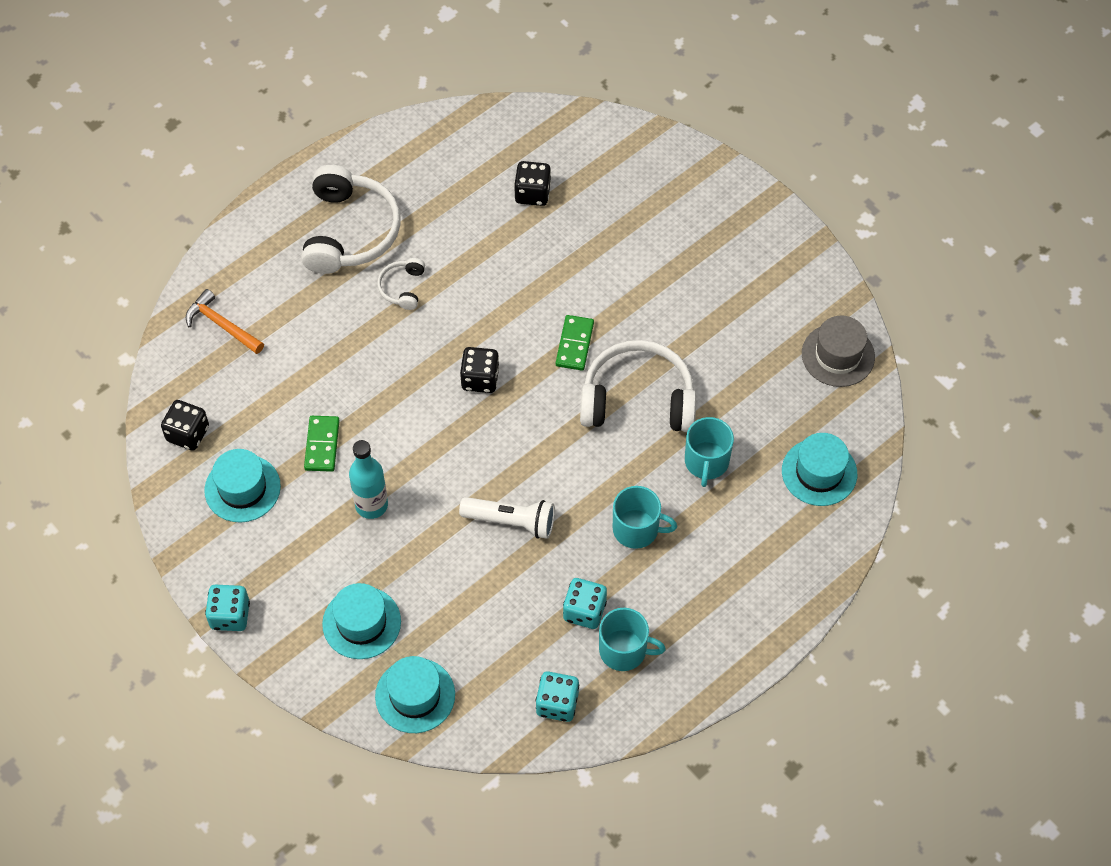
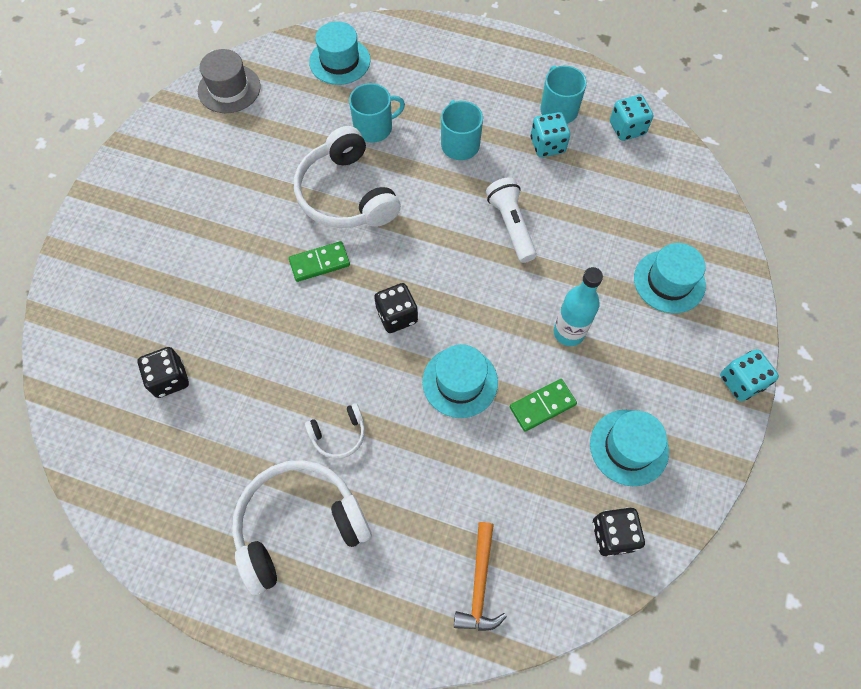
camera: 120 degrees left, 5 degrees up
(415, 695) = (693, 215): turquoise hat -> turquoise hat (460, 382)

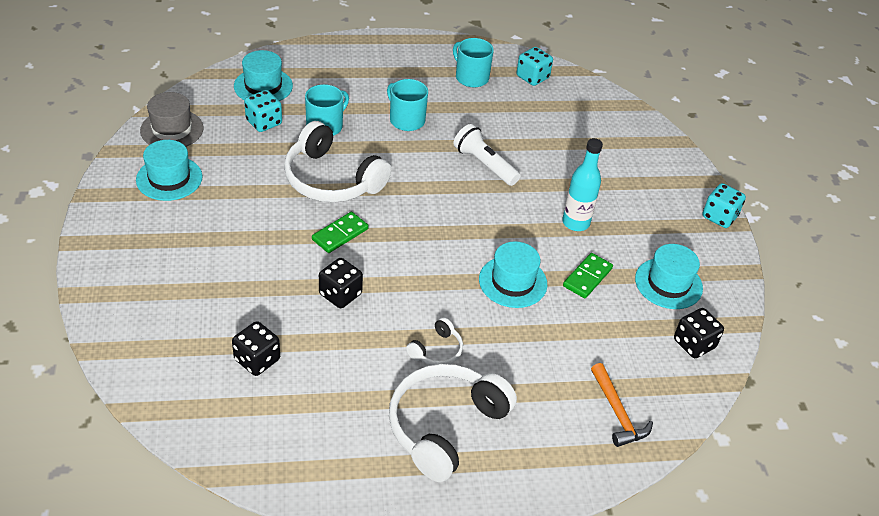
camera: 30 degrees left, 20 degrees down
(397, 316) = (431, 252): black dice -> black dice (340, 294)
(547, 145) = (478, 103): turquoise dice -> turquoise dice (264, 122)
(669, 281) = (628, 168): turquoise hat -> turquoise hat (169, 178)

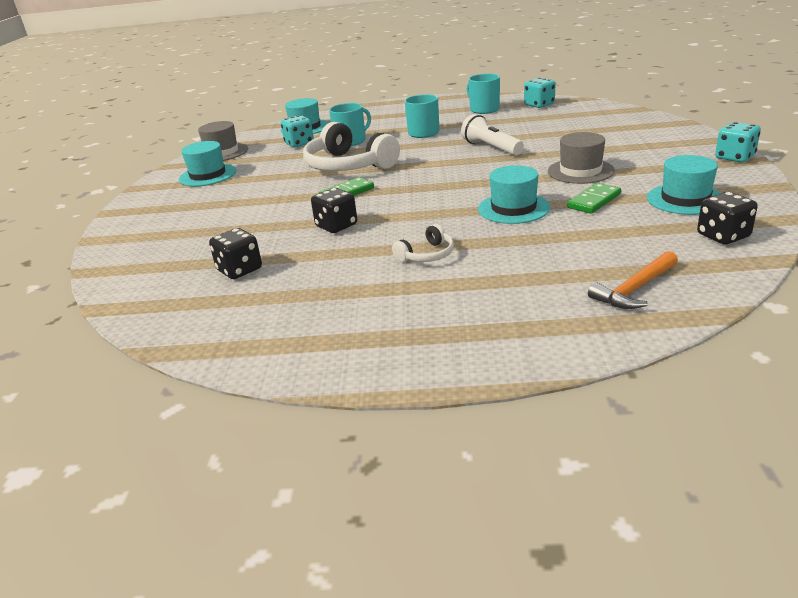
camera: 15 degrees right, 15 degrees down
(445, 426) = (426, 307): white headphones -> none
(575, 223) = (580, 171): turquoise bottle -> grey hat
(617, 412) = (635, 289): orange hammer -> orange hammer turned 60 degrees clockwise

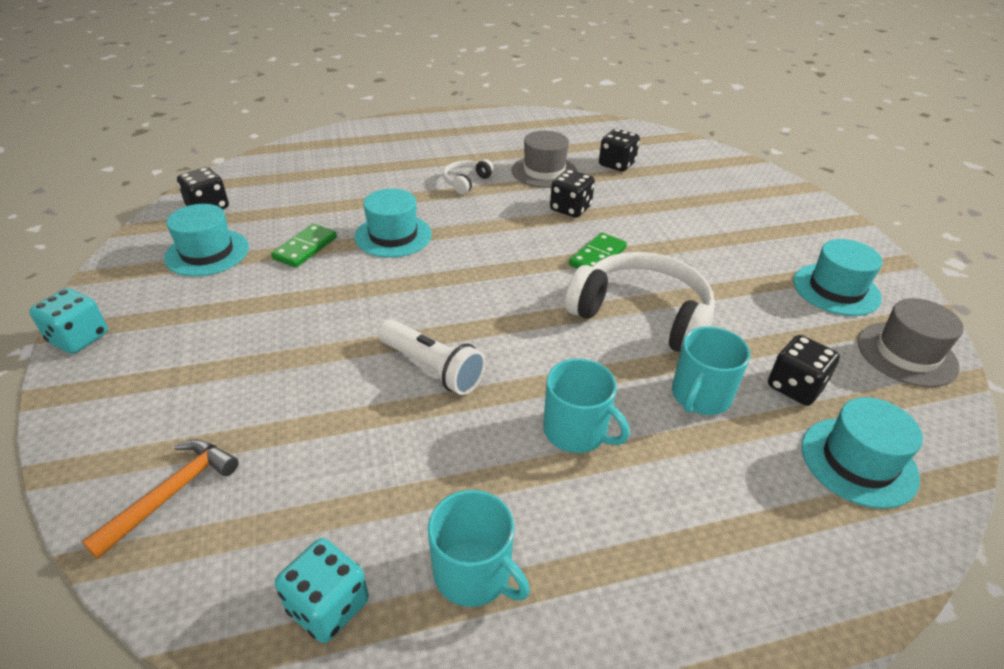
camera: 160 degrees right, 10 degrees up
(299, 143) = (795, 387): turquoise dice -> black dice
(580, 171) = (304, 303): grey hat -> grey hat (544, 171)
(635, 289) = (306, 162): orange hammer -> orange hammer (171, 494)

